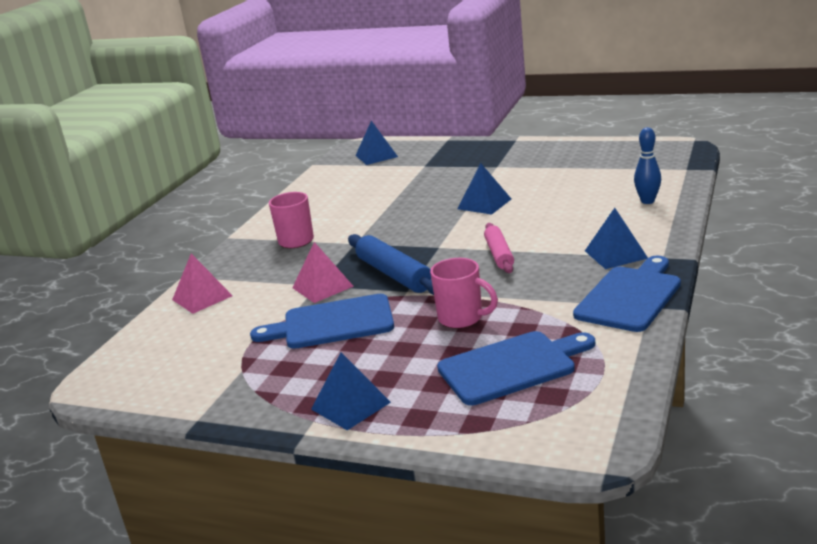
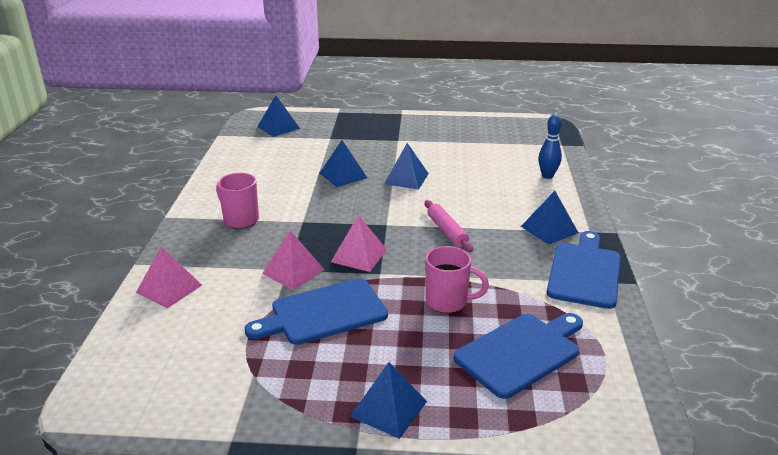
camera: 20 degrees left, 5 degrees up
(394, 274) = (359, 255): blue rolling pin -> pink pyramid
(418, 201) = (343, 175): none -> blue pyramid

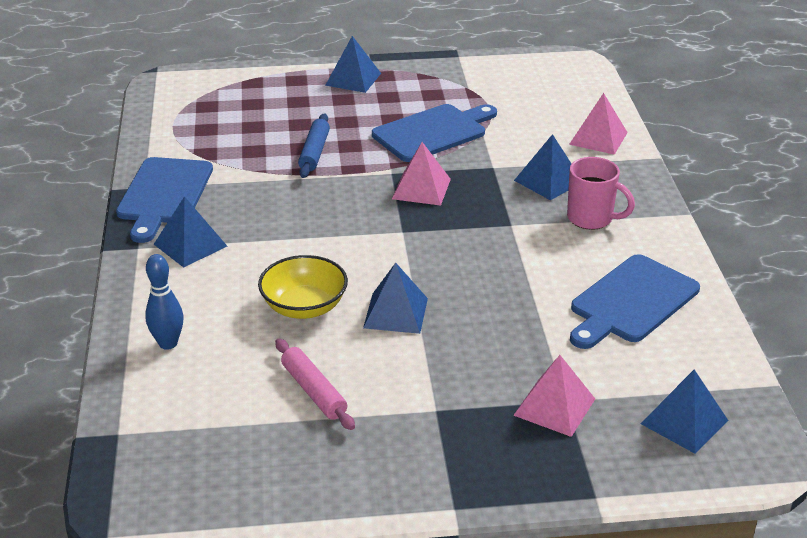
camera: 170 degrees right, 5 degrees up
(293, 271) = (485, 165): pink pyramid -> pink pyramid (554, 407)
(343, 175) = (497, 308): blue pyramid -> blue pyramid (548, 181)
(447, 231) = (323, 229): pink rolling pin -> pink rolling pin (314, 391)
(448, 302) = (314, 152): pink mug -> blue rolling pin
(464, 186) = (304, 307): none -> yellow bowl
(521, 352) = (247, 120): blue cutting board -> blue cutting board (631, 302)

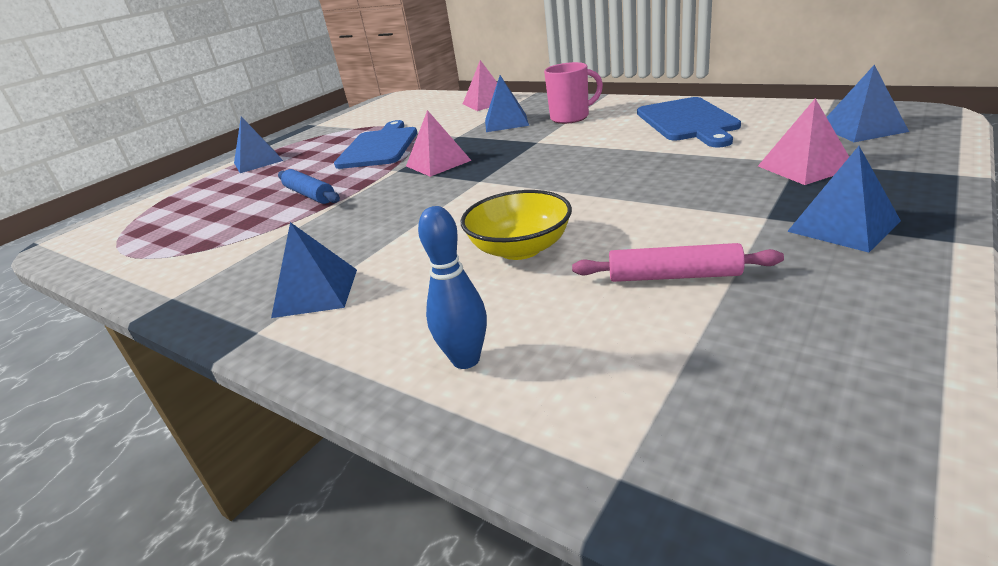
camera: 45 degrees left, 5 degrees down
(164, 195) = (208, 287): blue cutting board -> none
(395, 313) = (591, 205): blue pyramid -> blue pyramid (843, 226)

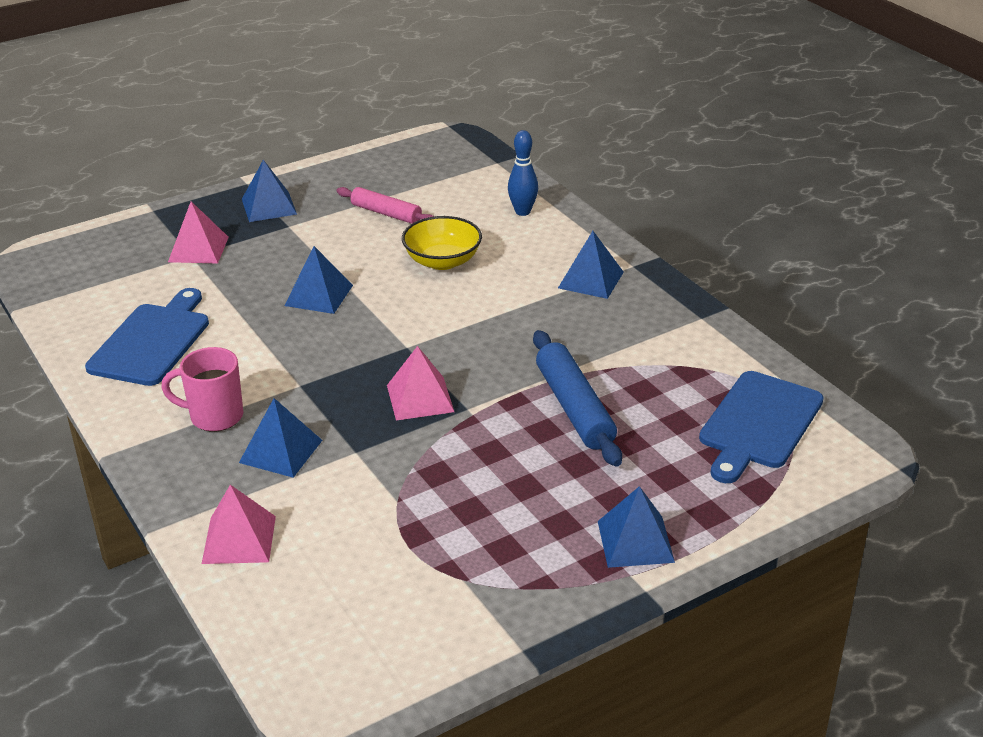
camera: 160 degrees left, 5 degrees up
(309, 195) = (574, 408): blue rolling pin -> blue rolling pin, size x1.51
(380, 147) = (459, 480): blue cutting board -> blue cutting board (758, 424)
(862, 128) = (93, 265): blue pyramid -> blue pyramid (319, 295)

